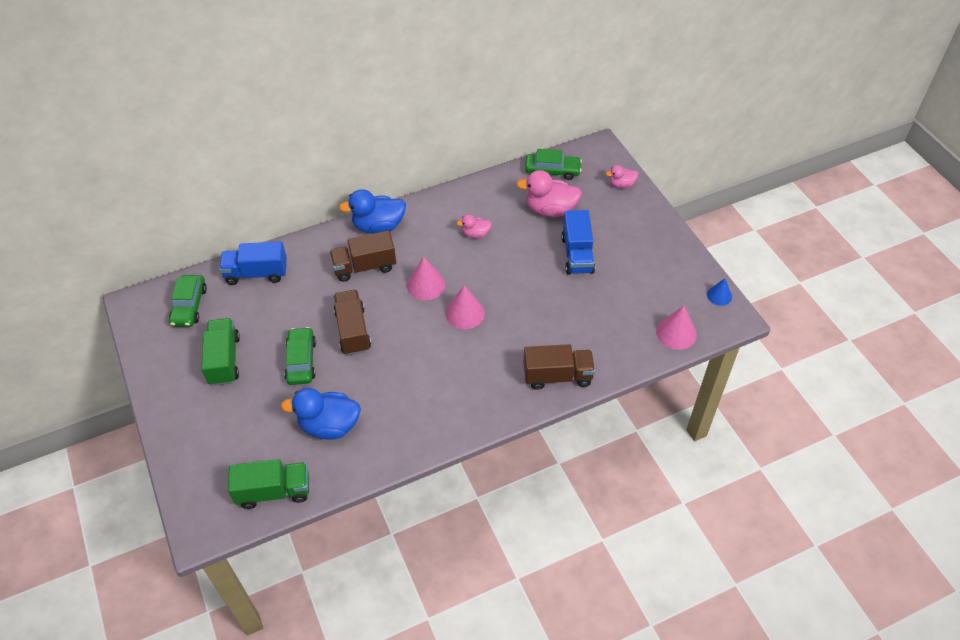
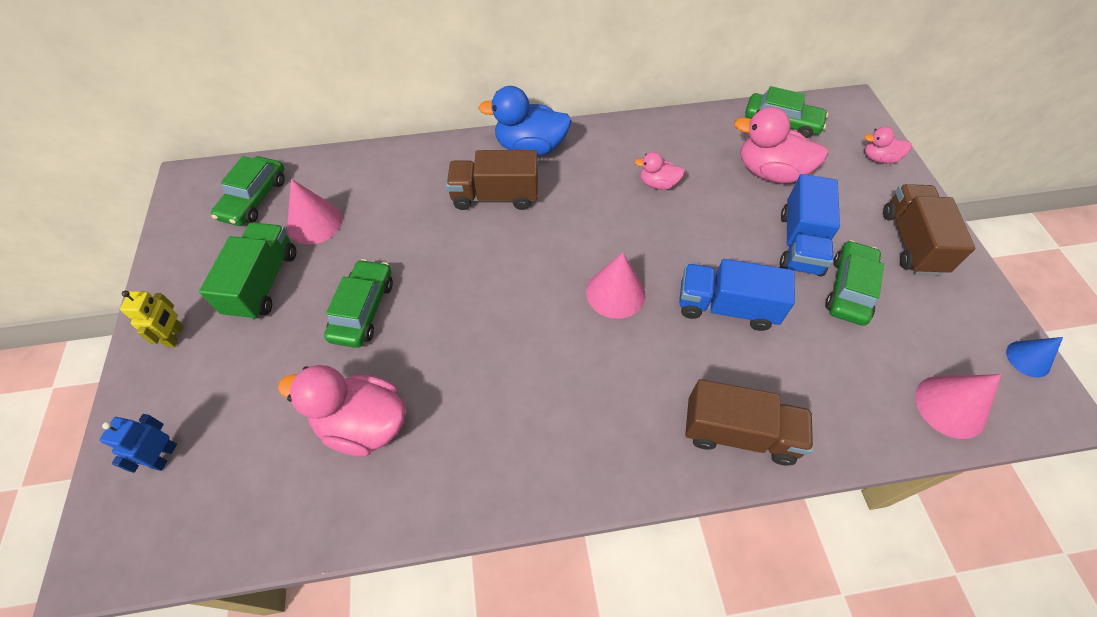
camera: 15 degrees right, 5 degrees up
(180, 406) = (175, 336): none -> yellow robot
(211, 473) = (164, 456): none -> blue robot
(256, 273) = (354, 175): blue truck -> blue truck (726, 307)
(274, 491) = (238, 517): green truck -> none
(329, 426) = (363, 424): blue duck -> pink duck
(353, 331) = (449, 282): brown truck -> brown truck (911, 242)
(426, 285) = (570, 239): pink cone -> pink cone (315, 223)
(611, 277) = (849, 289): none -> green car

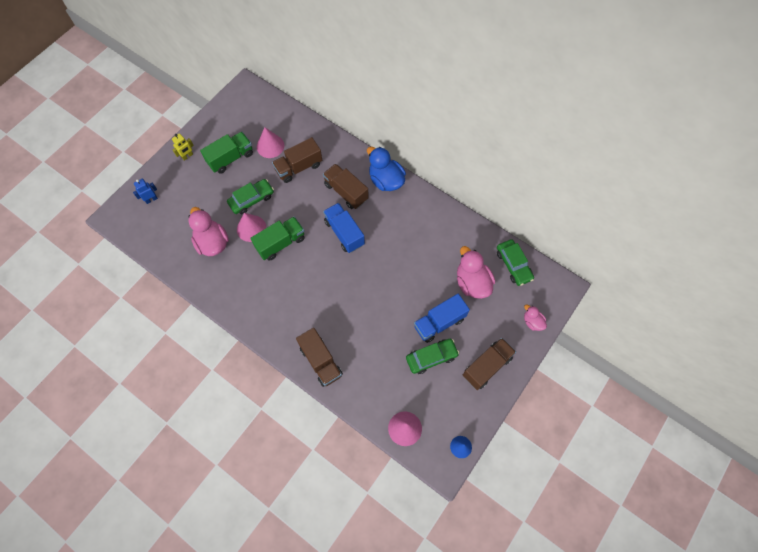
camera: 45 degrees right, 10 degrees up
(254, 198) = (260, 115): green car -> none
(391, 217) = (299, 167): none -> brown truck
(479, 329) = (280, 243): none -> green truck
(615, 293) = (342, 274): pink cone -> pink cone (251, 228)
(658, 184) = (416, 244): pink duck -> none
(726, 307) = (375, 318): blue truck -> blue truck (344, 233)

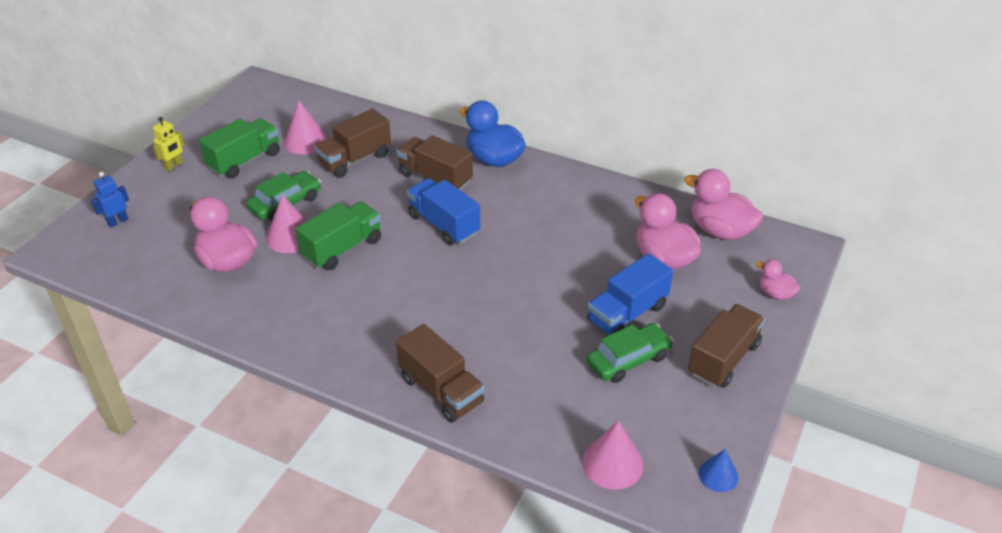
camera: 10 degrees left, 25 degrees down
(513, 265) = (720, 230): green car -> pink duck

